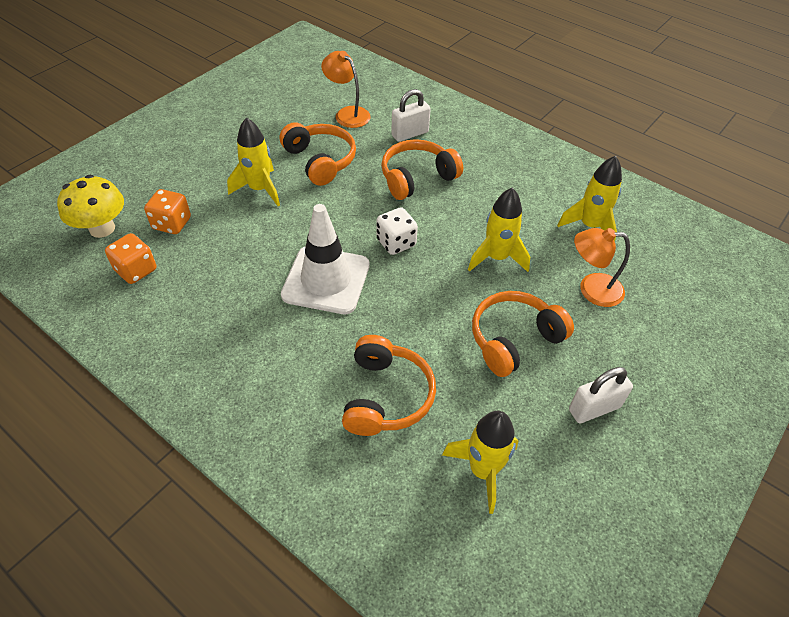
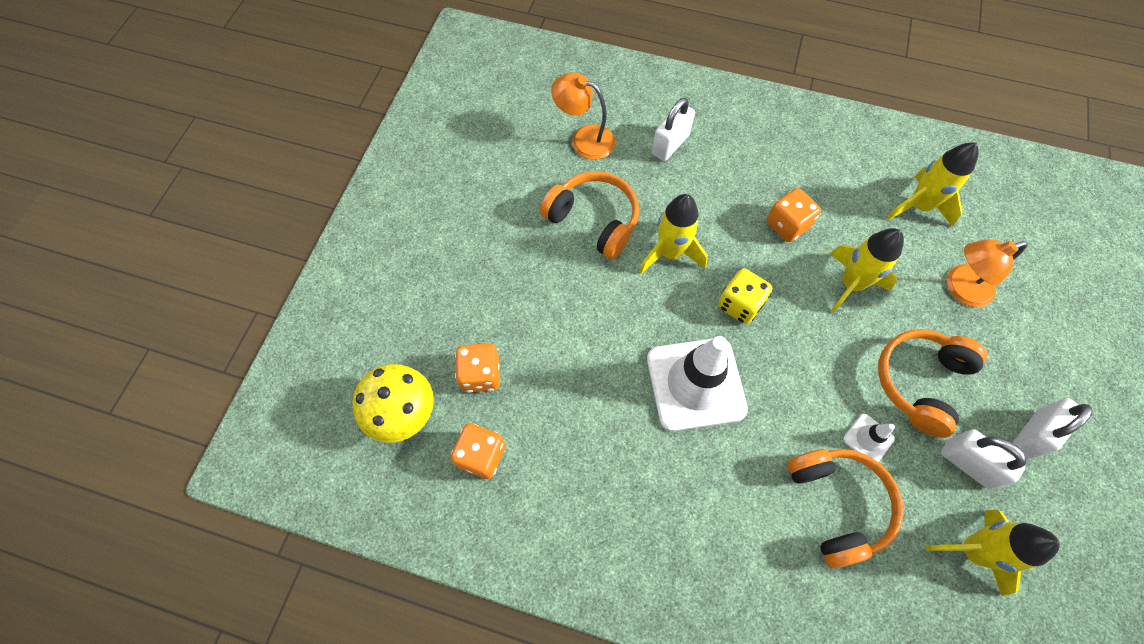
camera: 20 degrees left, 15 degrees up
(259, 189) = (550, 287): yellow rocket -> yellow rocket (670, 253)
(396, 243) = (739, 304): white dice -> yellow dice
(417, 178) = (712, 206): orange headphones -> none
(443, 361) = (868, 439): none -> white traffic cone
(469, 206) = (787, 225): none -> orange dice
(519, 408) = (967, 464): none -> white padlock

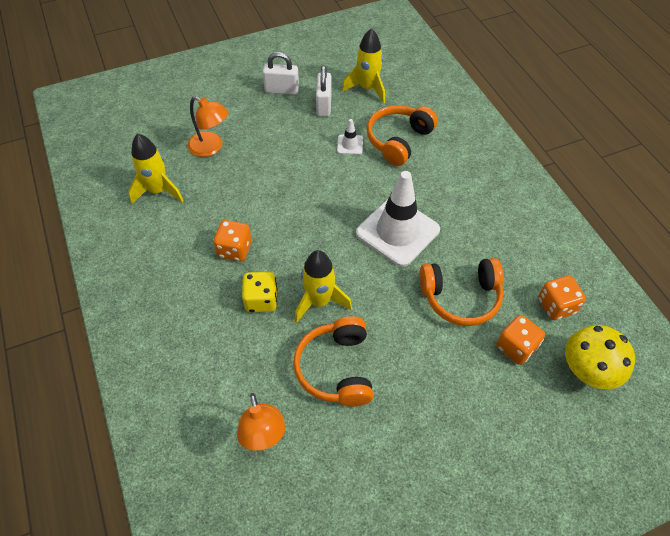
camera: 130 degrees left, 10 degrees down
(670, 145) = (218, 366): white padlock -> none
(739, 304) = (322, 241): yellow dice -> yellow dice (261, 300)
(850, 284) = (254, 196): yellow rocket -> none
(920, 382) = (294, 139): orange headphones -> orange headphones (461, 297)

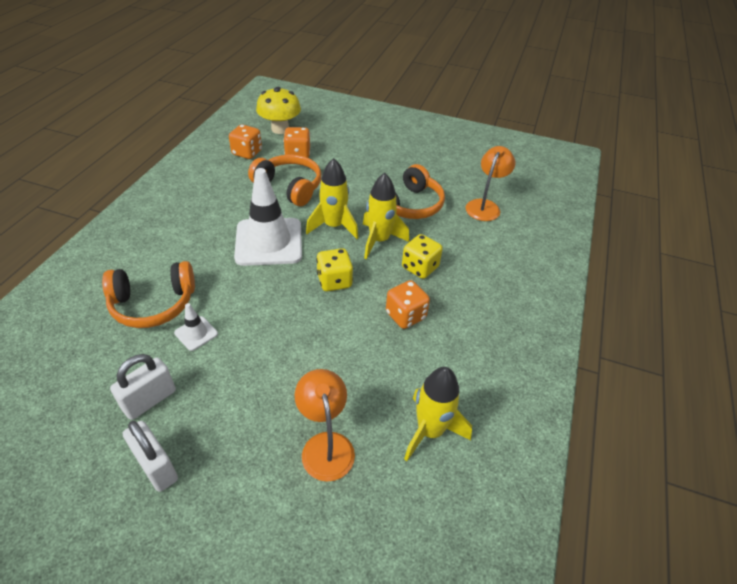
camera: 140 degrees left, 10 degrees down
(312, 238) = (334, 281): none -> yellow dice
(367, 89) = (80, 383): yellow rocket -> yellow rocket (334, 226)

